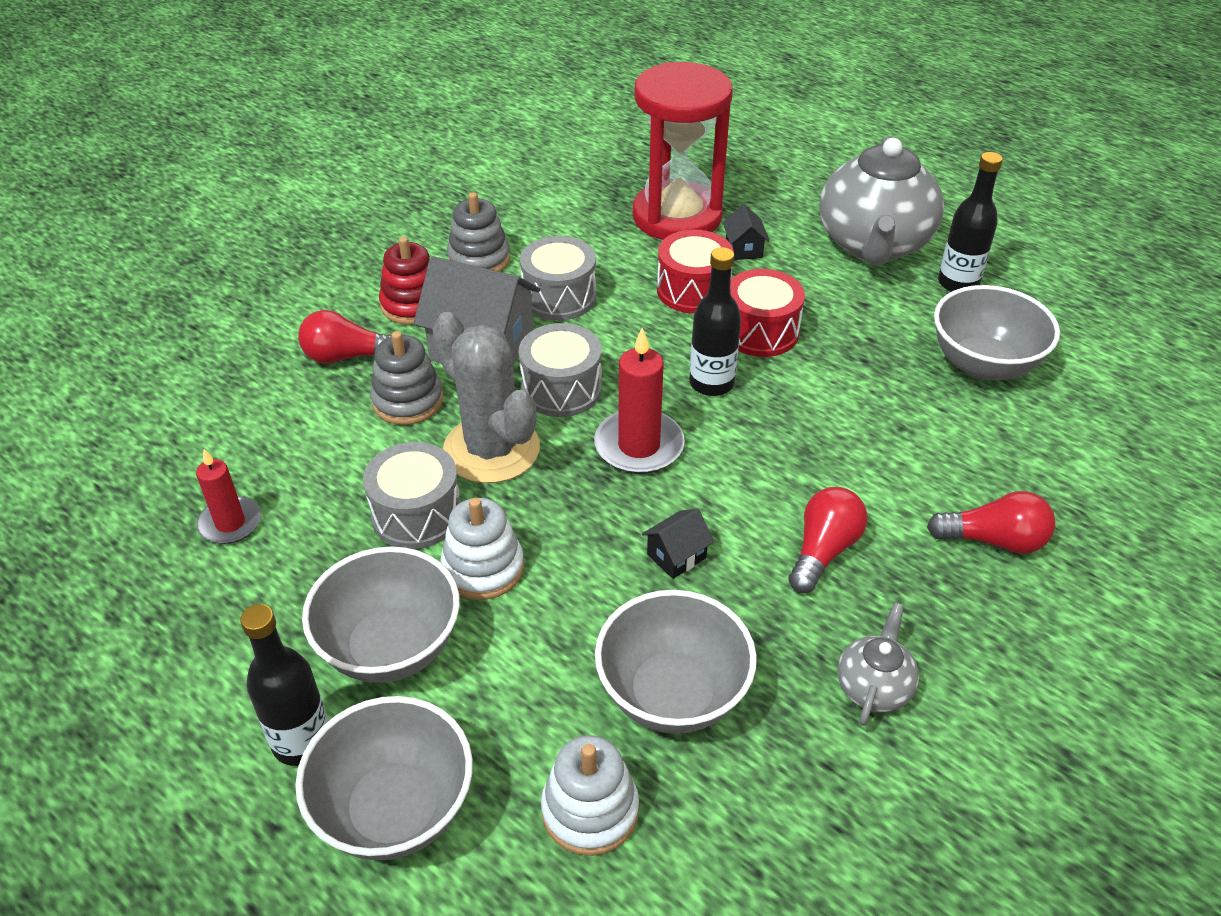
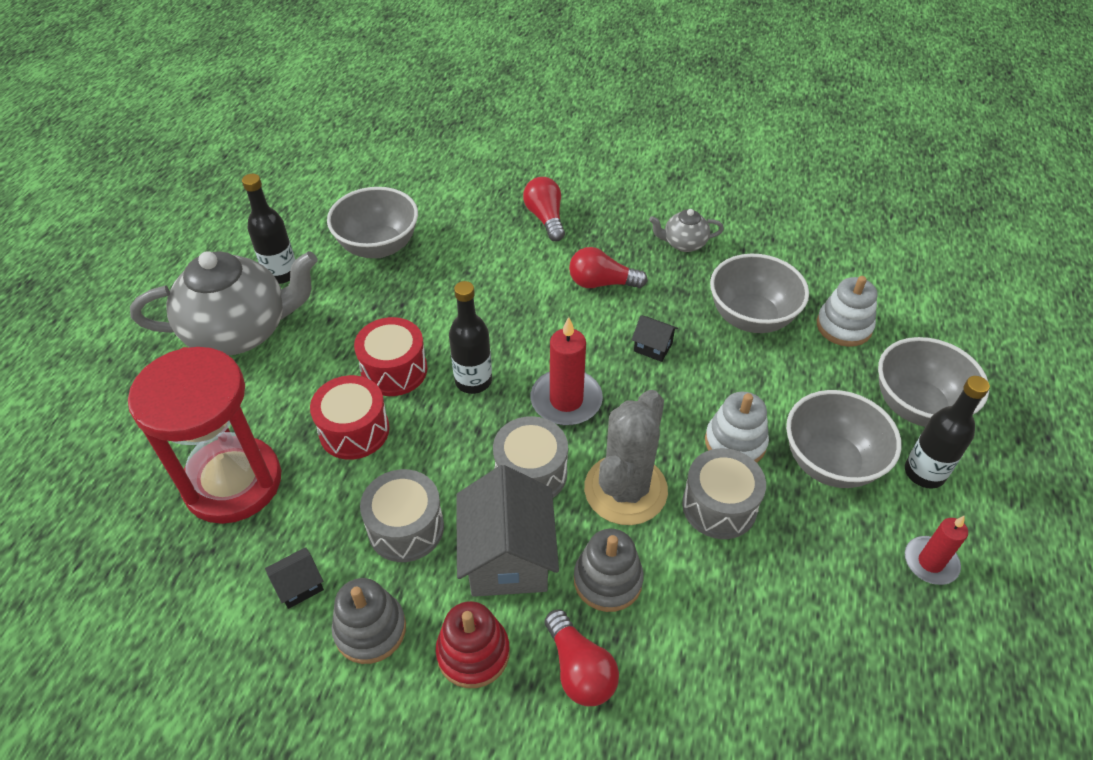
camera: 115 degrees left, 5 degrees up
(230, 523) = (819, 634): red candle -> red candle (930, 562)
(744, 249) = (275, 414): black house -> black house (299, 586)

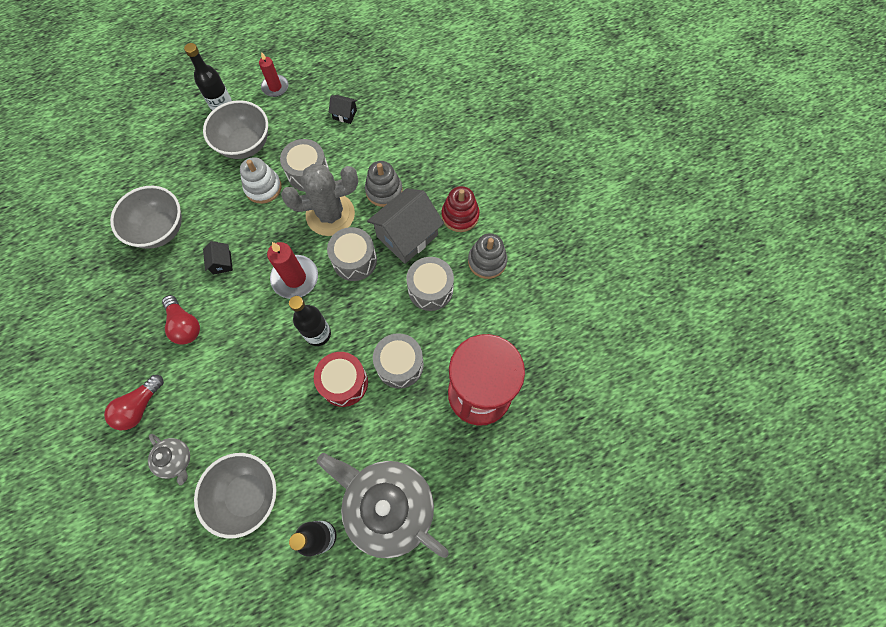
camera: 130 degrees left, 20 degrees up
(299, 586) = (496, 308): black house -> black house (345, 114)
(354, 430) = (400, 365): red drum -> grey drum
(579, 669) = (432, 174): red light bulb -> none
(683, 243) = (111, 304): grey teapot -> grey teapot (176, 460)
(844, 326) = (136, 183): white stacking toy -> none
(917, 406) = (178, 128): grey bowl -> none

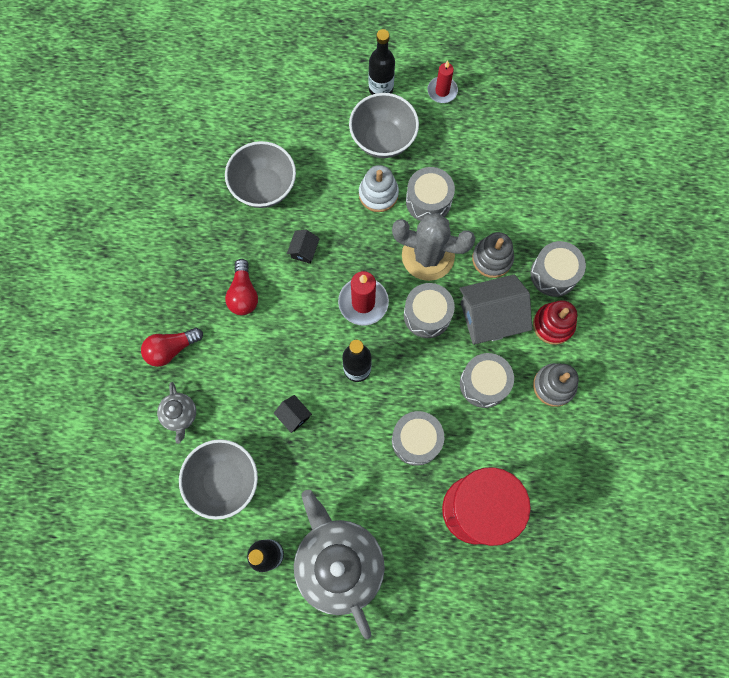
camera: 30 degrees right, 5 degrees up
(344, 383) = (357, 428): red drum -> none
(345, 114) = (495, 156): black house -> black house (294, 416)
(439, 178) = (553, 274): none -> grey drum

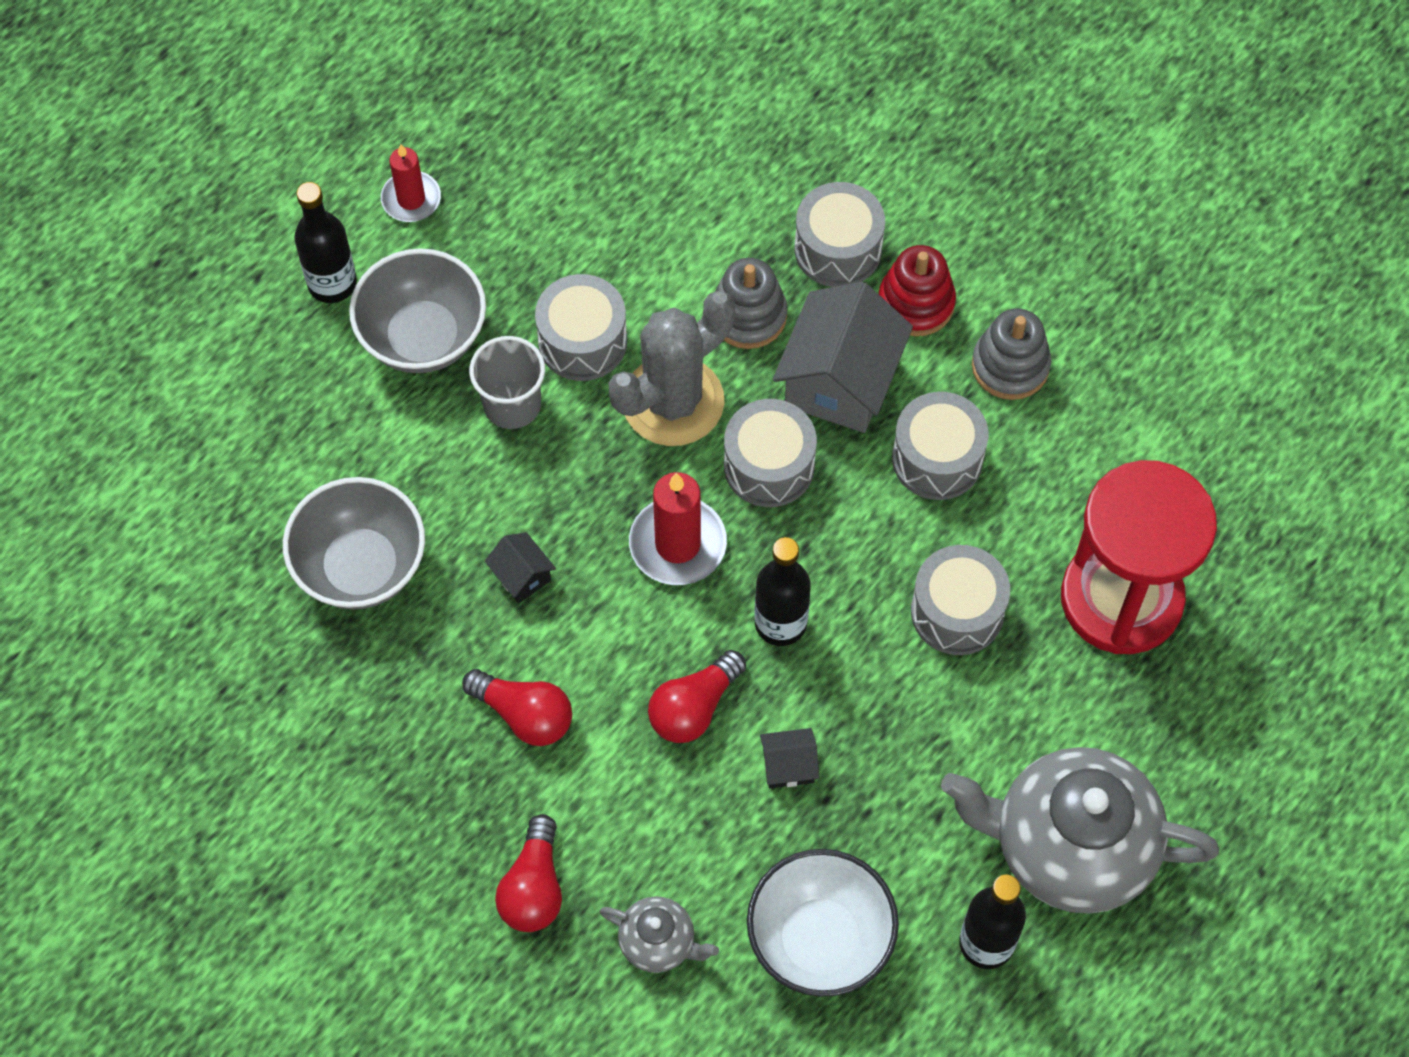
camera: 55 degrees left, 10 degrees down
(224, 481) = (820, 940): grey bowl -> white bowl
(293, 359) = (694, 707): none -> red light bulb
(378, 194) = (512, 404): white stacking toy -> grey cup

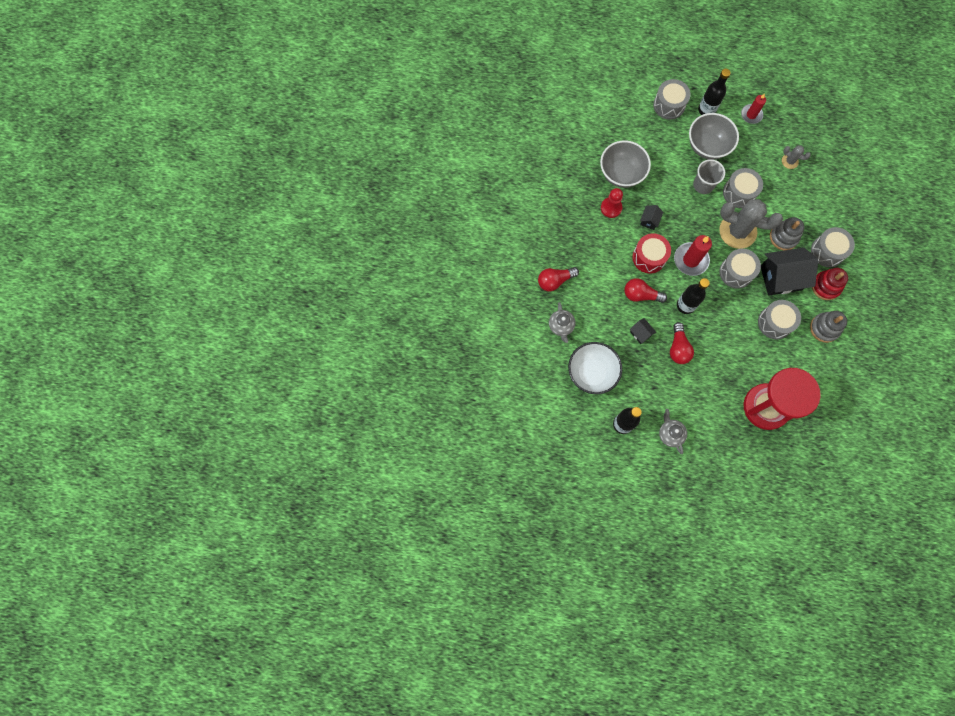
camera: 60 degrees right, 10 degrees up
(432, 643) = (611, 208): none -> red pawn
(524, 715) = (606, 247): red light bulb -> red light bulb (678, 348)
(577, 191) = (790, 161): none -> grey cactus
(612, 632) = (649, 257): none -> red drum
(840, 381) = (781, 278): grey house -> black house
(957, 611) = (726, 357): grey drum -> grey drum (669, 105)
(1069, 847) = (670, 434): grey teapot -> grey teapot, size x0.45

